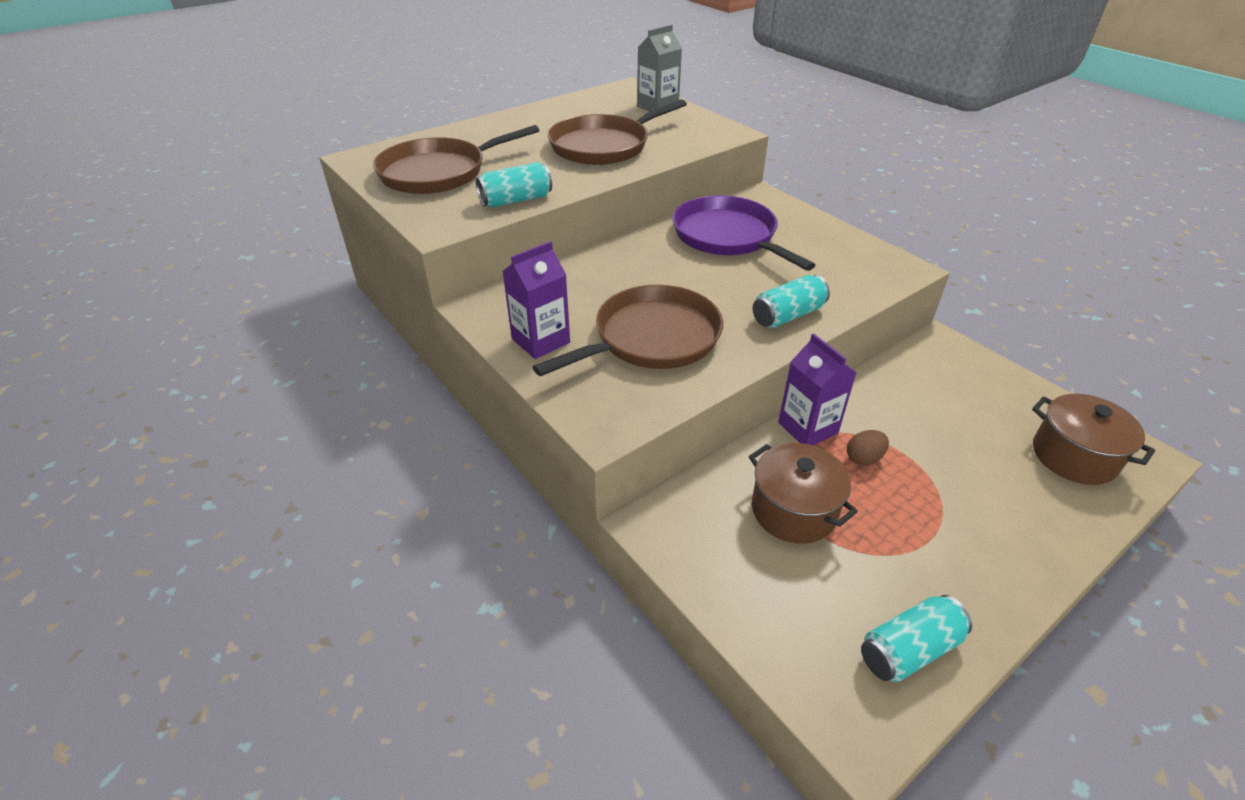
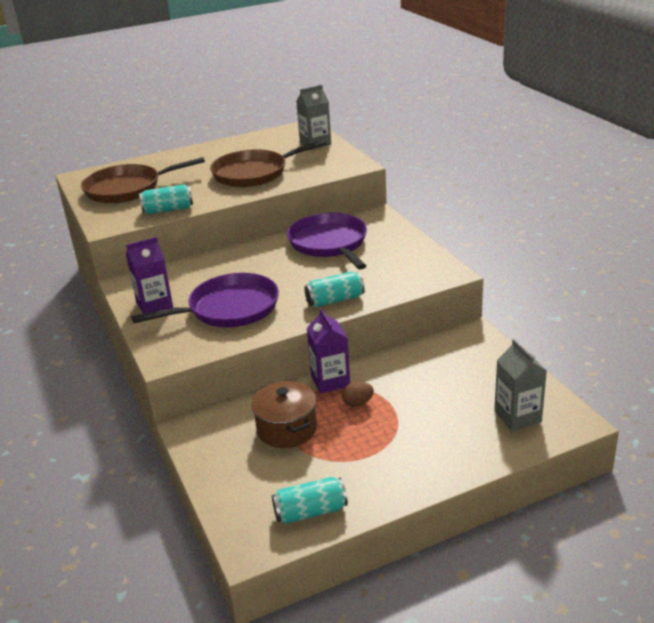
camera: 15 degrees right, 10 degrees down
(652, 338) = (229, 308): brown pan -> purple pan
(1074, 456) = (517, 416): brown pot -> grey carton

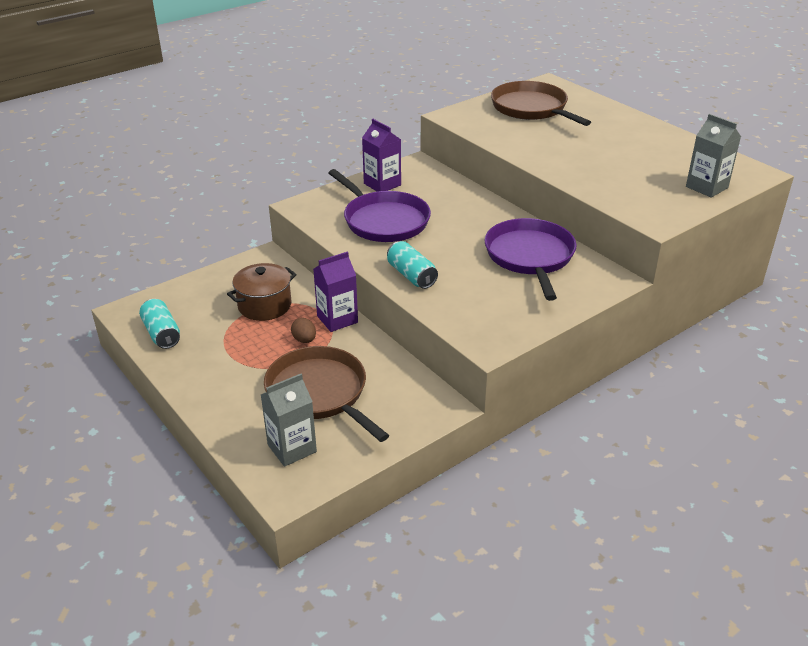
camera: 75 degrees right, 5 degrees up
(168, 210) = (493, 135): turquoise can -> none
(253, 173) = (600, 163): brown pan -> brown pan (319, 393)
(329, 243) = (530, 256): purple pan -> purple pan turned 60 degrees counterclockwise

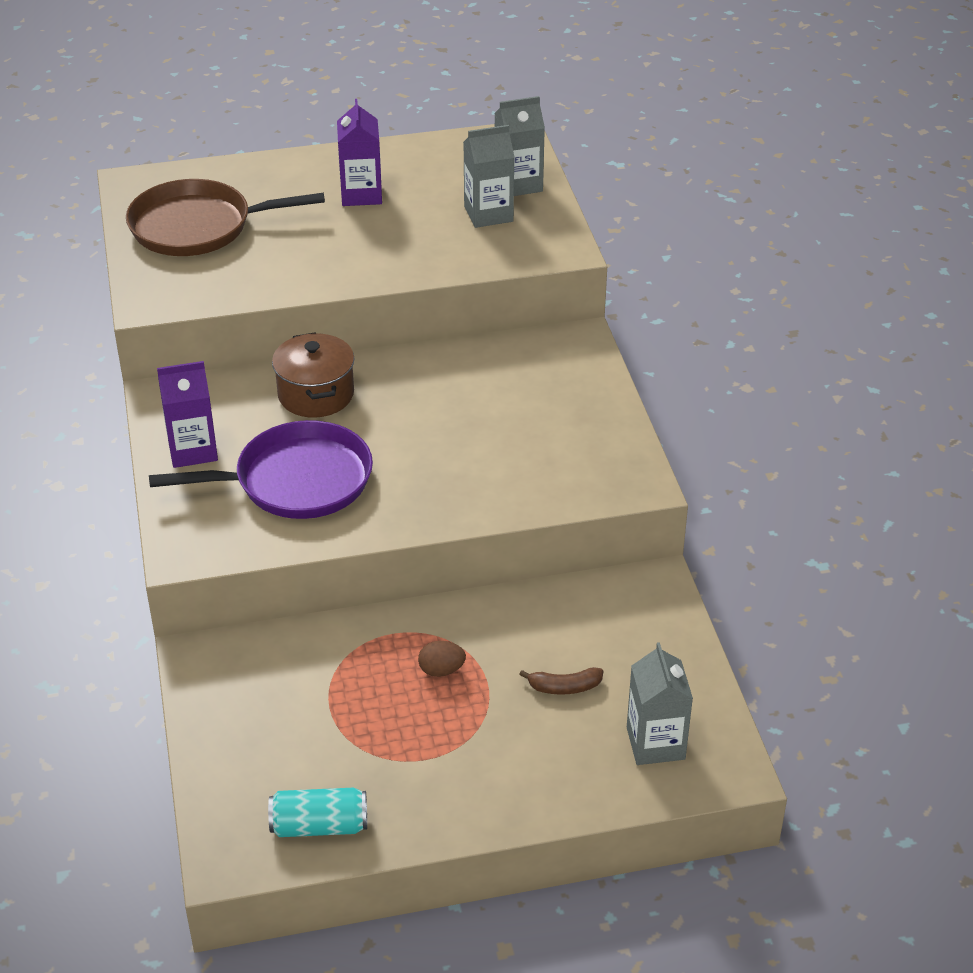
camera: 65 degrees left, 5 degrees up
(264, 305) = (329, 690): brown pot -> brown pot (316, 394)
(319, 393) = (564, 687): brown pan -> brown banana
(337, 319) = (416, 623): purple carton -> purple carton (361, 194)
(411, 275) = (453, 499): turquoise can -> none
(530, 256) = (484, 384): purple pan -> none
(659, 186) = (488, 214): none -> grey carton

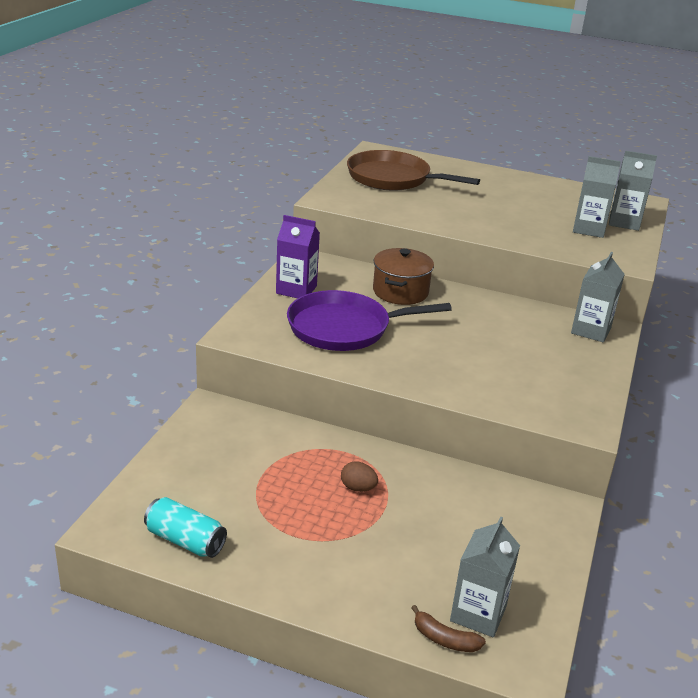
camera: 30 degrees right, 10 degrees down
(296, 480) = (344, 328): purple pan -> purple pan turned 150 degrees clockwise
(361, 194) = (510, 195): purple carton -> none
(560, 353) = (591, 330): none -> grey carton
(564, 687) = (438, 540): brown banana -> brown banana (444, 639)

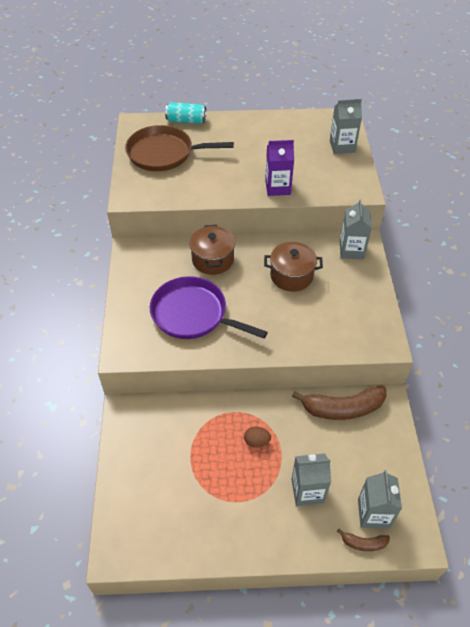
camera: 20 degrees left, 20 degrees up
(185, 540) = (170, 539): turquoise can -> turquoise can (186, 120)
(296, 290) = (140, 286): purple carton -> purple carton (277, 187)
(344, 328) = (192, 314): purple pan -> purple pan turned 60 degrees clockwise
(493, 331) = (291, 276): none -> brown pot
(497, 494) = (342, 408): none -> brown banana
(589, 229) = (323, 163): grey carton -> grey carton (307, 491)

